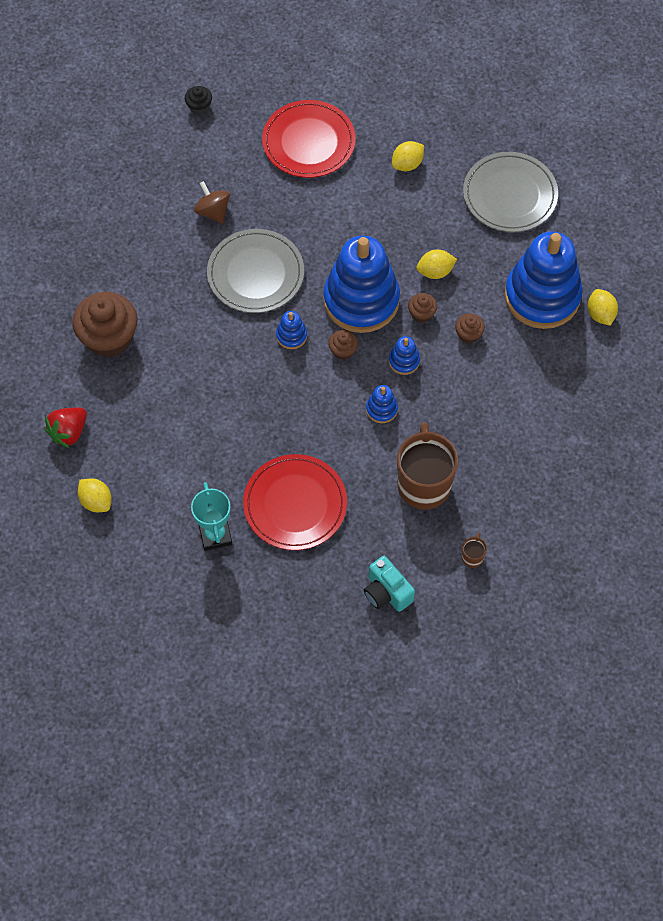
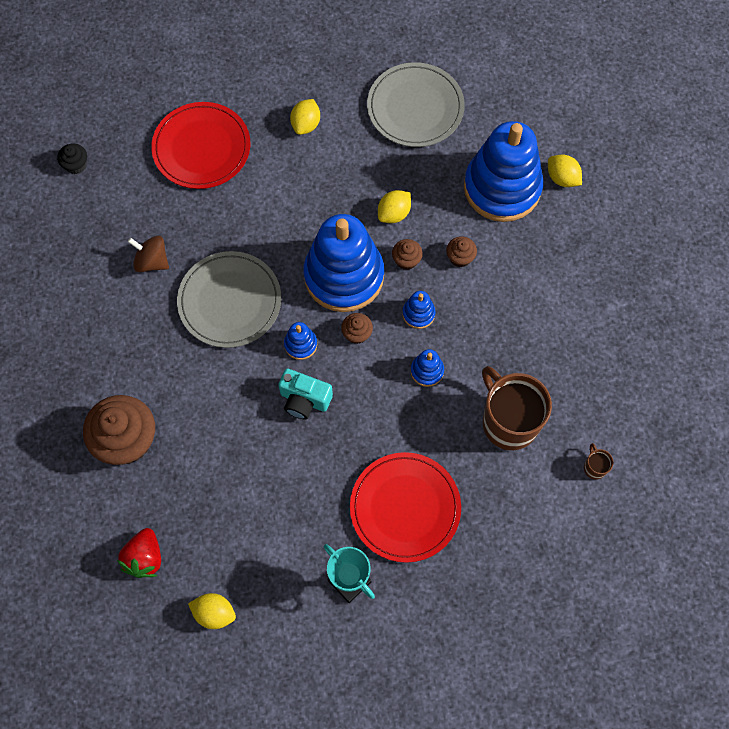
camera: 30 degrees left, 5 degrees up
(386, 592) = (540, 546): turquoise camera -> turquoise camera (304, 400)

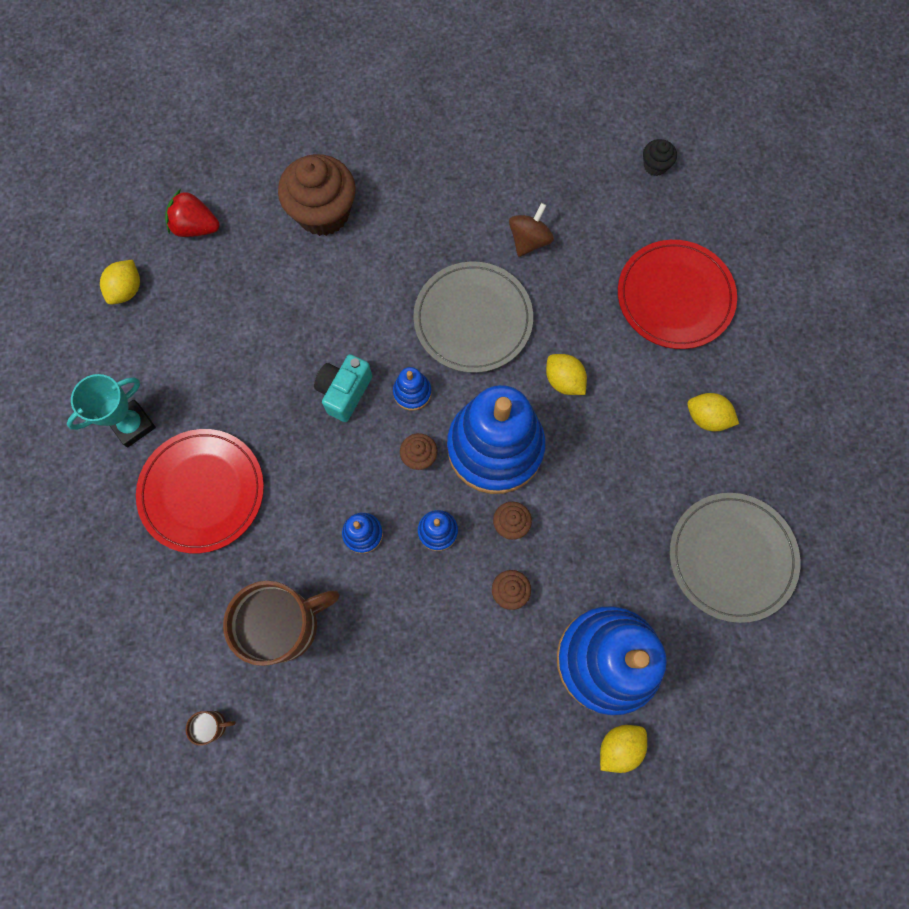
camera: 95 degrees right, 5 degrees up
(394, 213) = (576, 514): yellow lemon -> yellow lemon (564, 381)

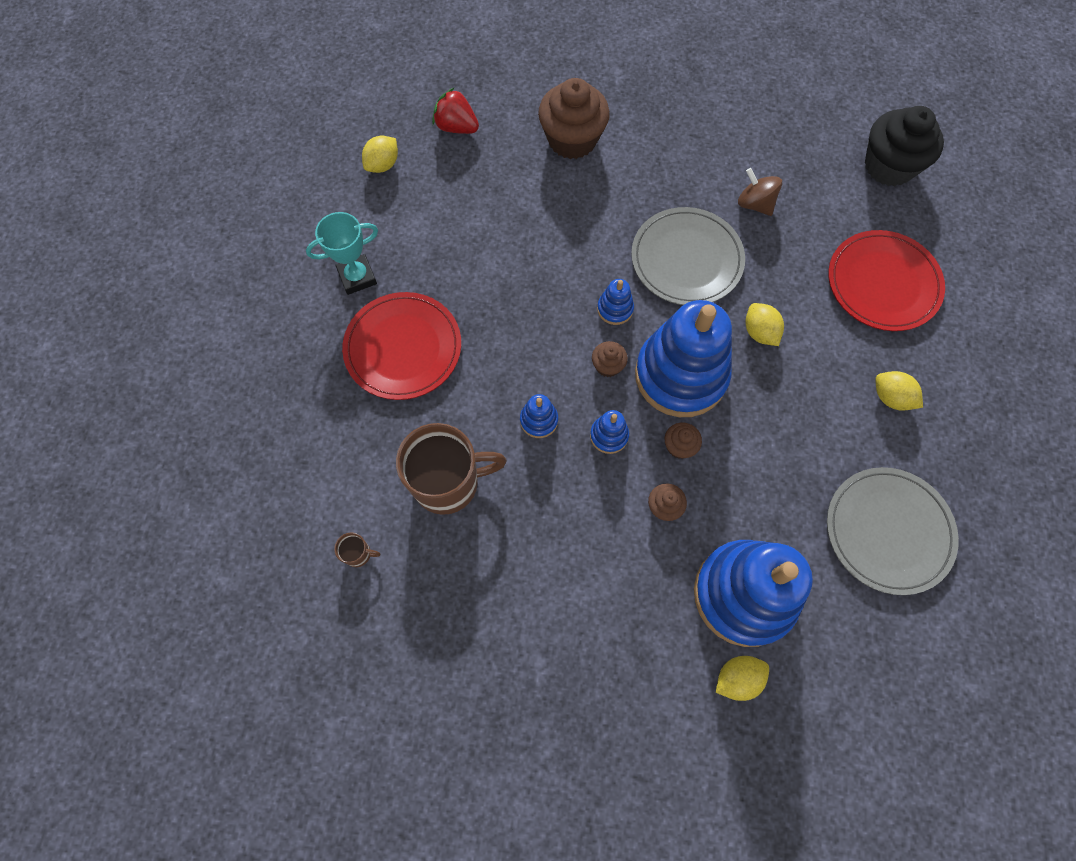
camera: 15 degrees right, 5 degrees down
(344, 392) = (553, 294): turquoise camera -> none
(529, 240) = (755, 204): brown spinning top -> brown spinning top turned 90 degrees counterclockwise
(655, 165) = (889, 166): black cupcake -> black cupcake, size x2.18

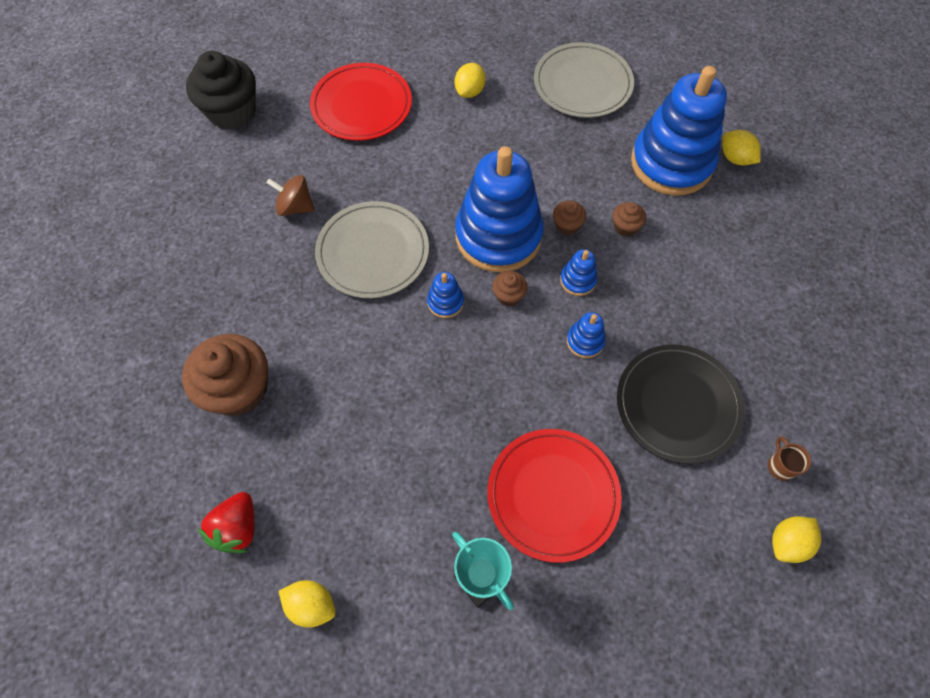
camera: 105 degrees left, 5 degrees down
(448, 483) = (677, 405): brown mug -> black plate
(755, 204) = (295, 207): brown spinning top -> brown spinning top turned 75 degrees clockwise
(759, 332) = (436, 184): yellow lemon -> yellow lemon (787, 542)

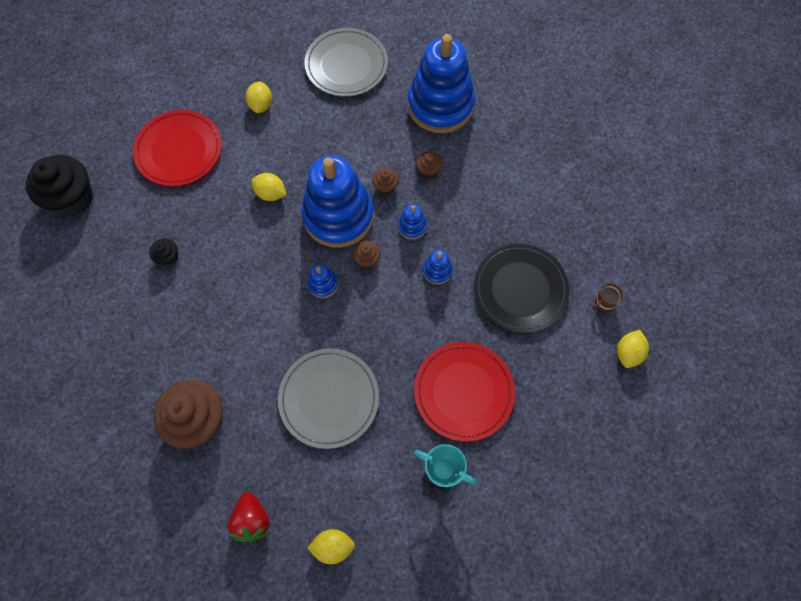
camera: 25 degrees left, 5 degrees up
(295, 207) = (168, 257): brown spinning top -> black cupcake
(373, 252) = (249, 269): grey plate -> grey plate (329, 398)
(735, 158) = (484, 84): yellow lemon -> yellow lemon (271, 193)
(780, 466) = (603, 302): brown mug -> brown mug turned 90 degrees counterclockwise

